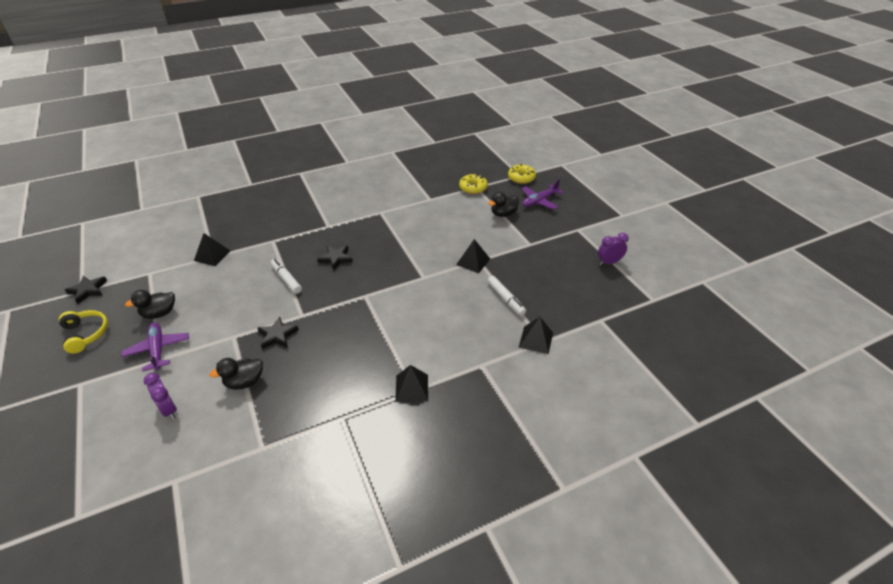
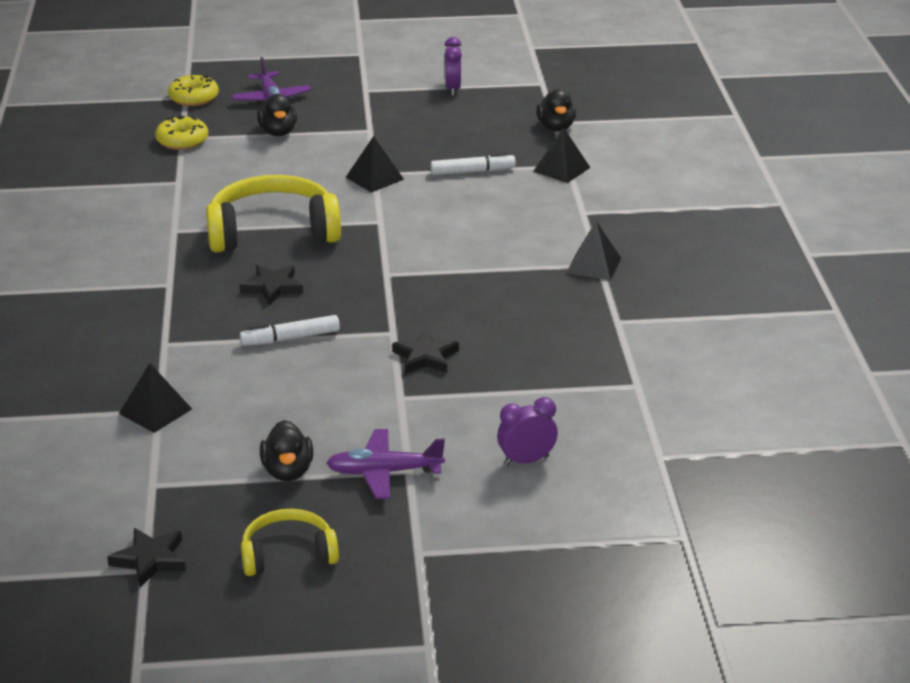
camera: 70 degrees left, 10 degrees down
(244, 382) = (508, 392): black duck -> black duck (556, 127)
(394, 242) = (272, 231): none -> yellow headphones

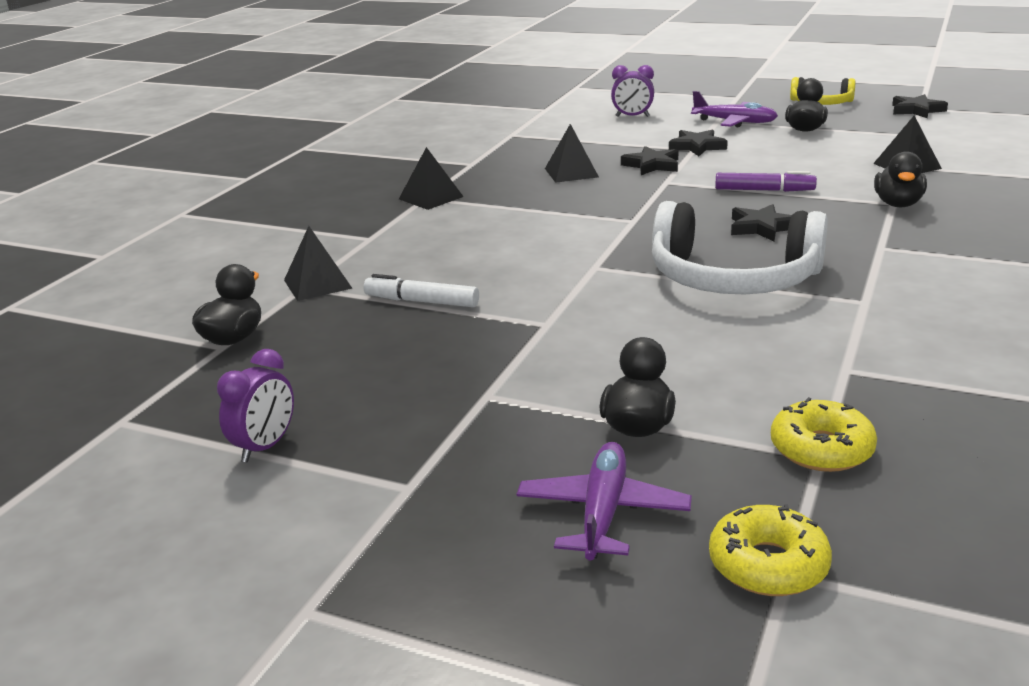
camera: 150 degrees left, 5 degrees down
(160, 343) = (898, 204): none -> black duck
(272, 231) = (732, 278): yellow headphones -> white headphones
(290, 338) = (764, 190): white marker -> purple marker
(374, 178) = (552, 318): black pyramid -> black pyramid (571, 172)
(399, 403) = (697, 147): none -> black star

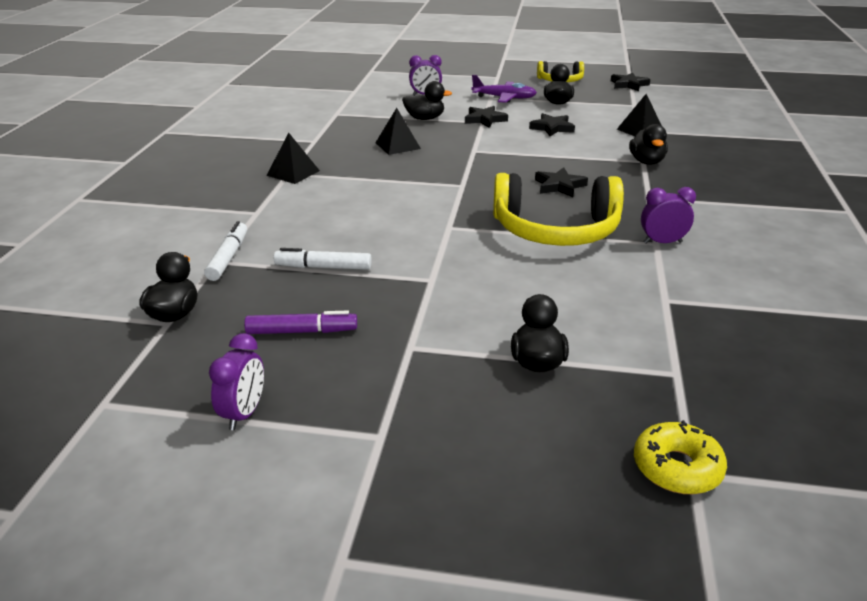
camera: 15 degrees left, 5 degrees up
(317, 284) = (228, 257): black pyramid -> white marker
(603, 512) = (541, 439): purple plane -> none
(619, 143) = (425, 118): none -> black duck
(652, 165) = (457, 137): black star -> black star (552, 128)
(732, 278) = (555, 230): white headphones -> yellow headphones
(764, 190) = (548, 155): purple marker -> purple marker (302, 331)
(821, 449) = (675, 367): yellow donut -> none
(874, 301) = (662, 242): none -> purple clock

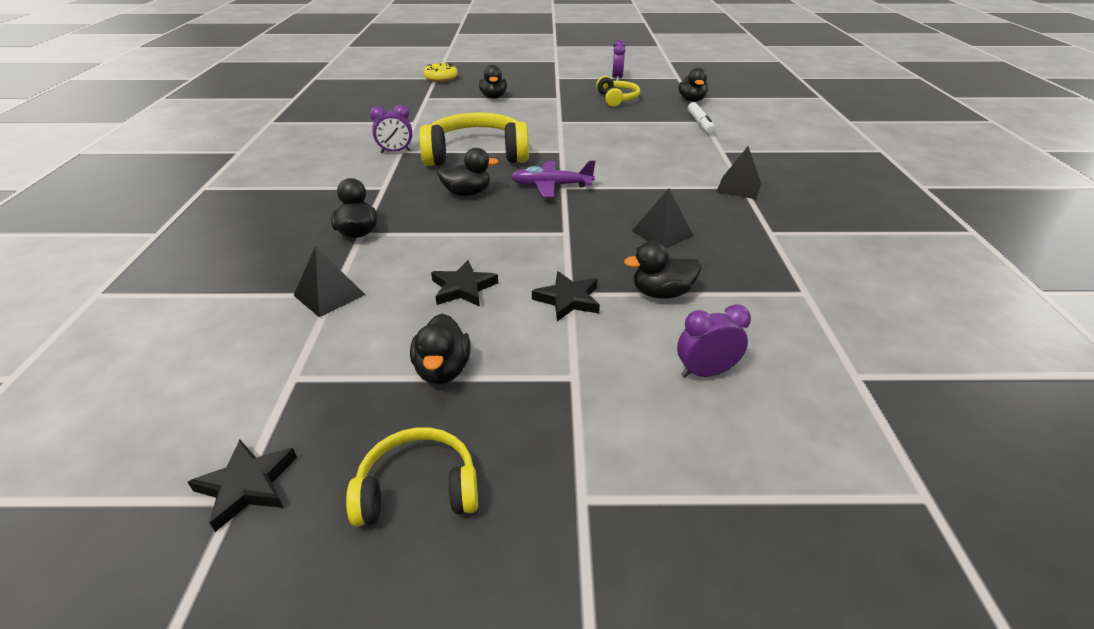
camera: 170 degrees right, 5 degrees up
(302, 331) = (617, 99): purple marker -> yellow headphones
(323, 267) = (632, 123): white marker -> none
(504, 98) = (547, 377): purple plane -> purple plane (551, 186)
(559, 186) = (467, 193): black star -> black duck

